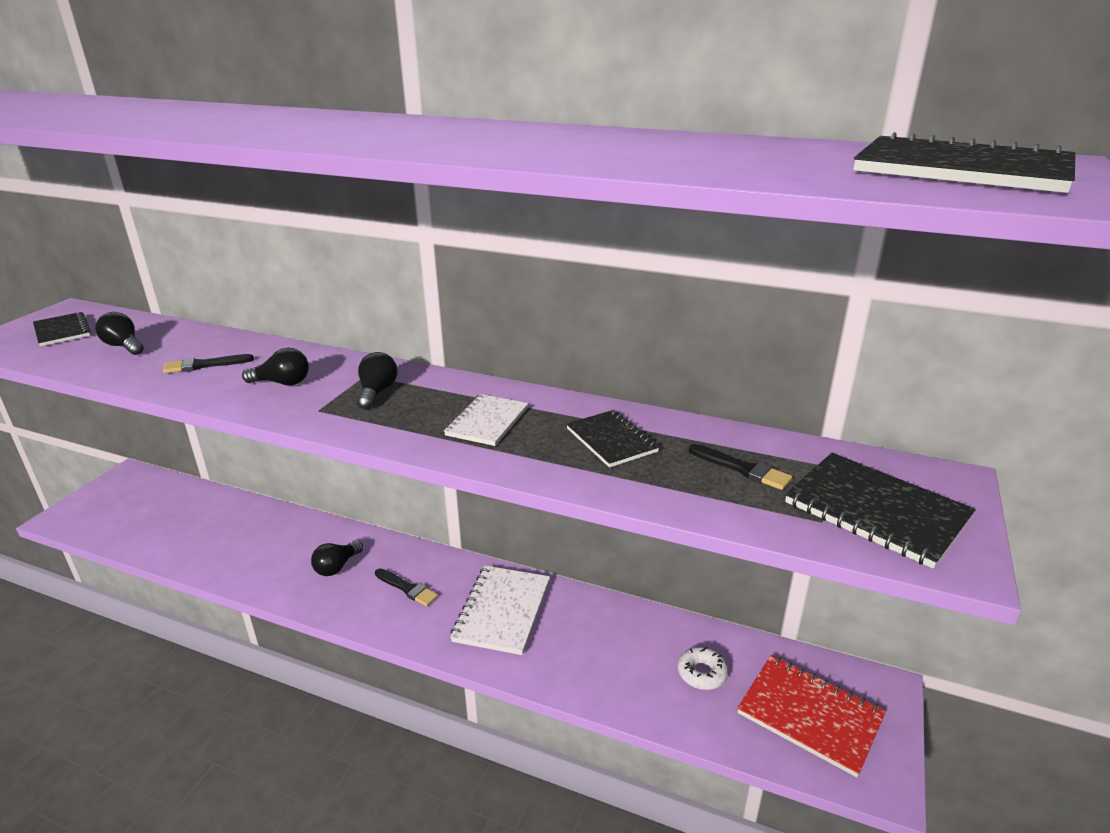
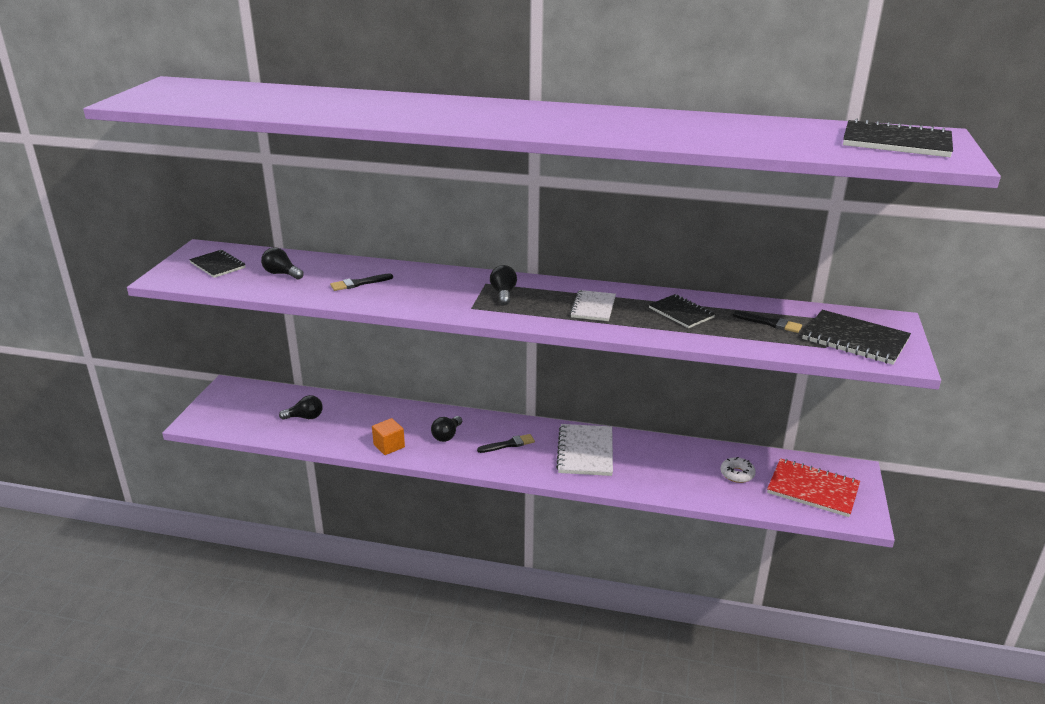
camera: 10 degrees left, 0 degrees up
(259, 574) = (389, 446): none -> orange cube
(282, 383) = (429, 292): black light bulb -> black light bulb (305, 417)
(407, 588) = (508, 444): black brush -> black brush turned 45 degrees counterclockwise

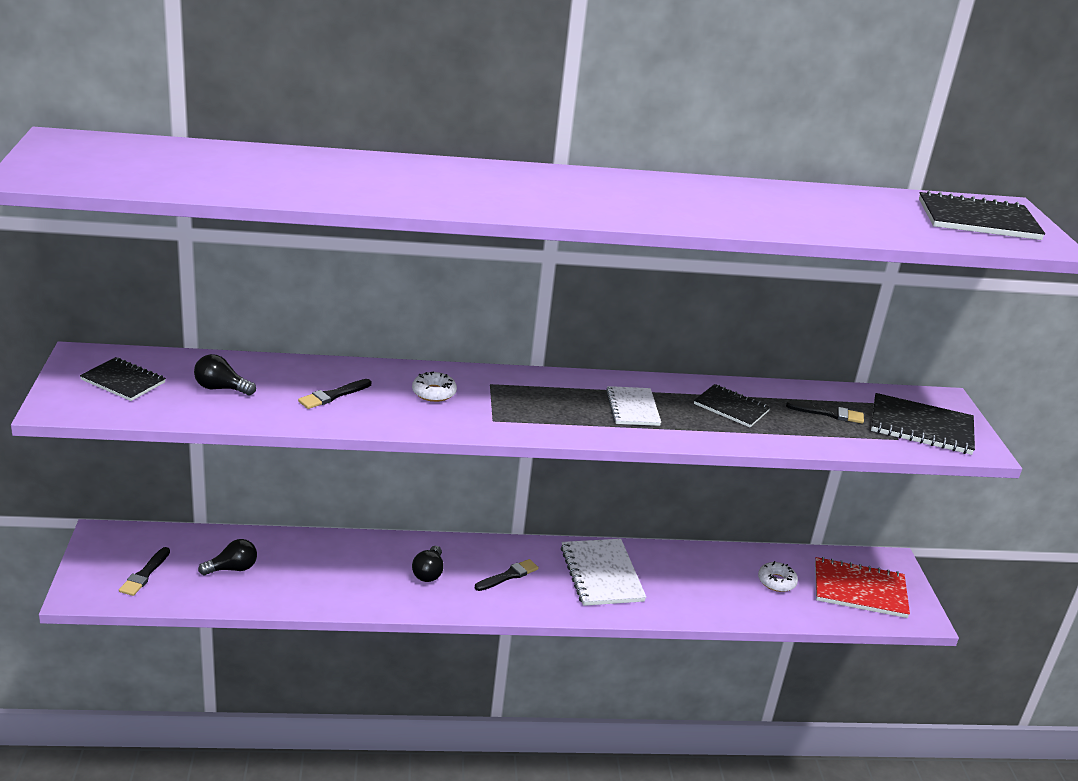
camera: 20 degrees left, 0 degrees up
(243, 414) = (144, 574): none -> black brush
(389, 446) = (362, 595): orange cube -> none
(437, 286) = (434, 392): none -> white donut
(503, 294) = (520, 397): black light bulb -> none

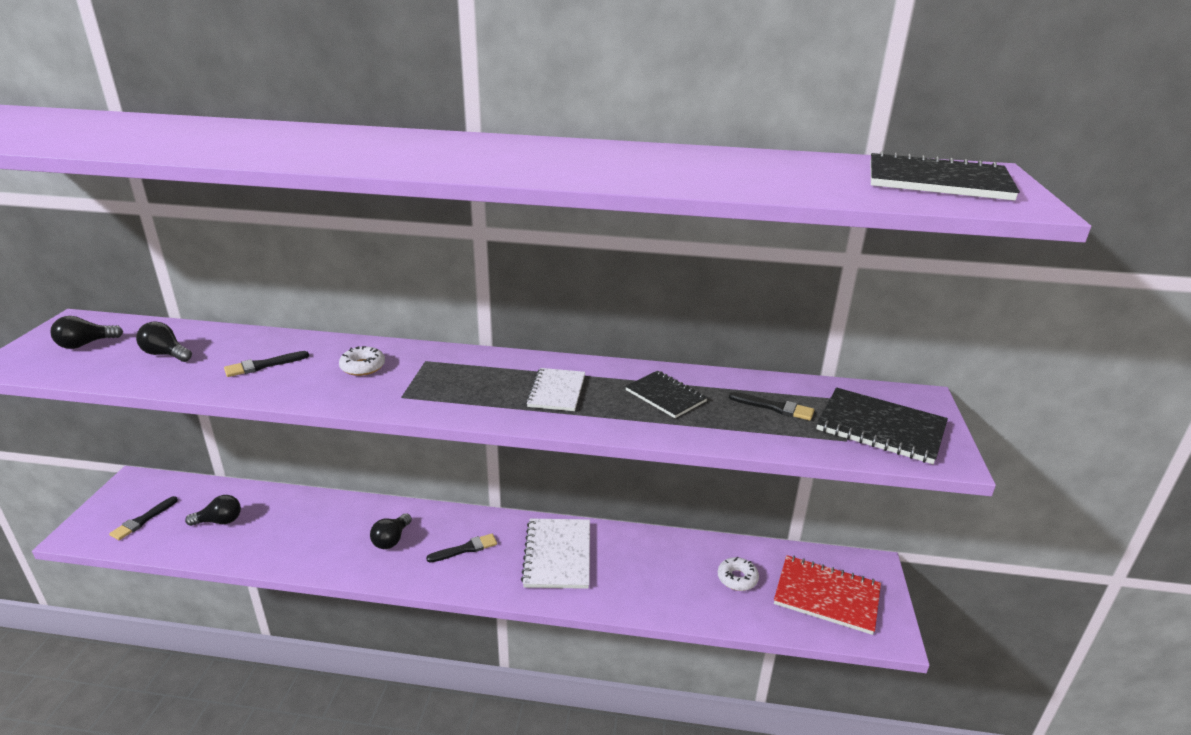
camera: 15 degrees right, 0 degrees up
(123, 381) = (85, 344): black notebook -> black light bulb

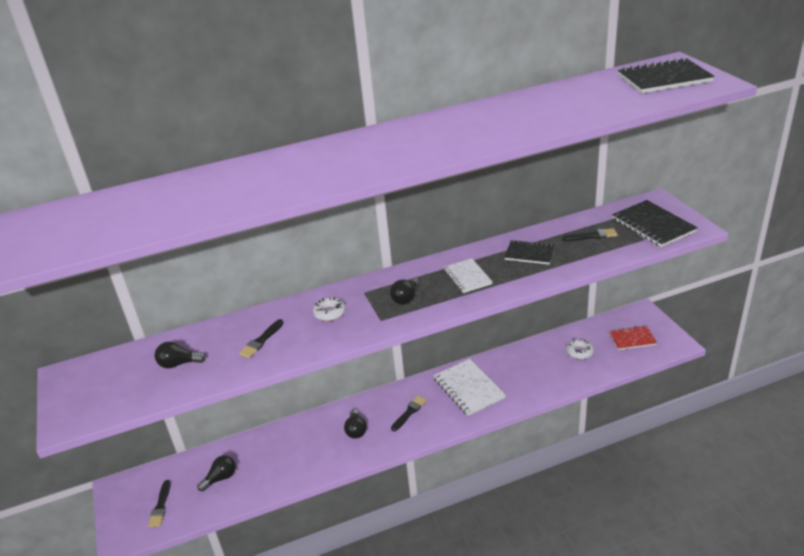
camera: 25 degrees left, 5 degrees up
(85, 344) = (103, 384): black light bulb -> black light bulb (406, 298)
(826, 596) = (632, 339): red notebook -> red notebook, size x0.64
(880, 428) = (653, 225): black notebook -> black notebook turned 60 degrees clockwise

